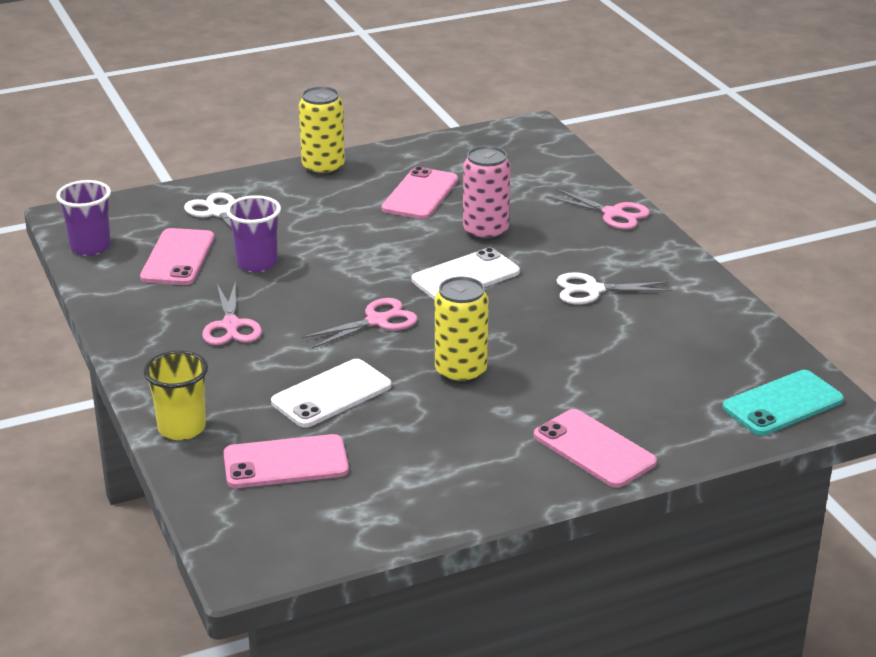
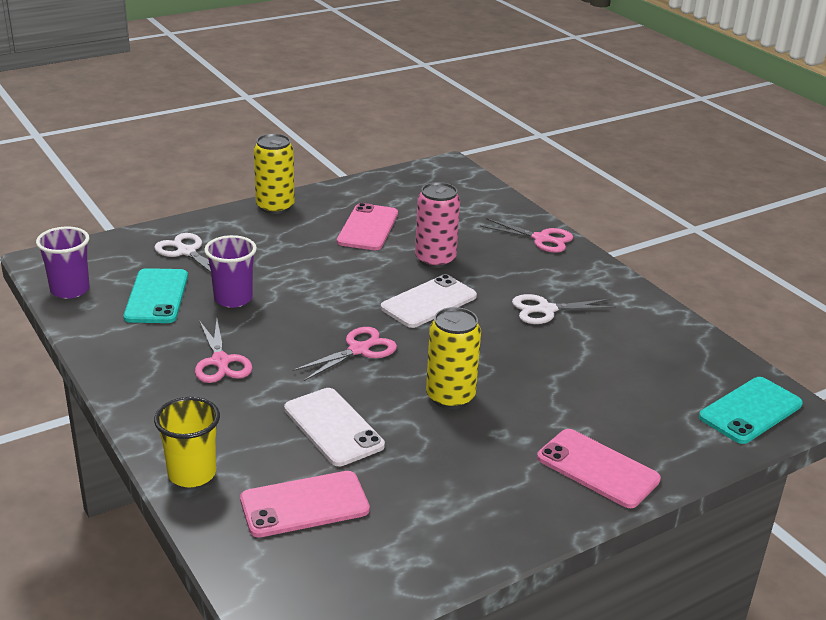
camera: 10 degrees left, 0 degrees up
(178, 258) = (156, 296): pink phone -> turquoise phone
(331, 394) = (333, 427): white phone -> white phone turned 75 degrees counterclockwise

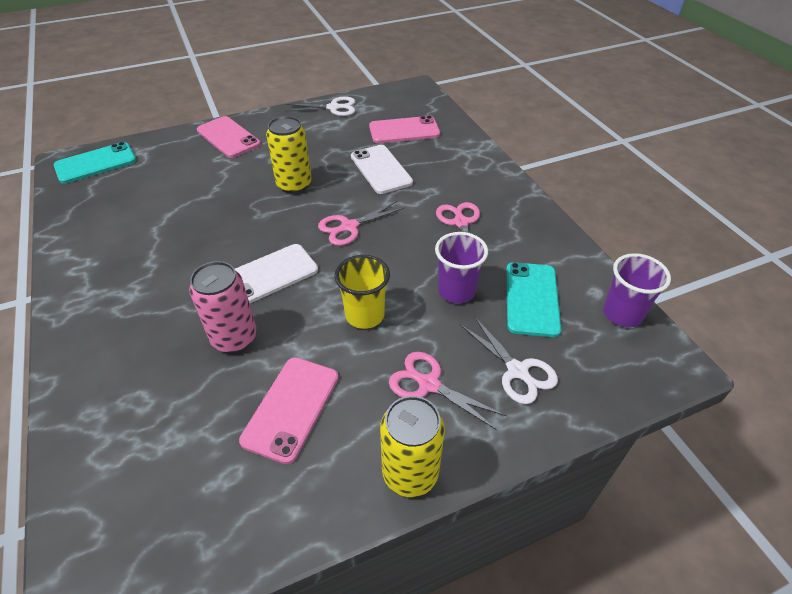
camera: 170 degrees left, 15 degrees up
(192, 474) = (469, 149): yellow cup -> yellow cup (365, 315)
(541, 239) = (86, 369): pink scissors -> pink scissors (428, 384)
(545, 310) = (167, 258): white scissors -> white scissors (334, 108)

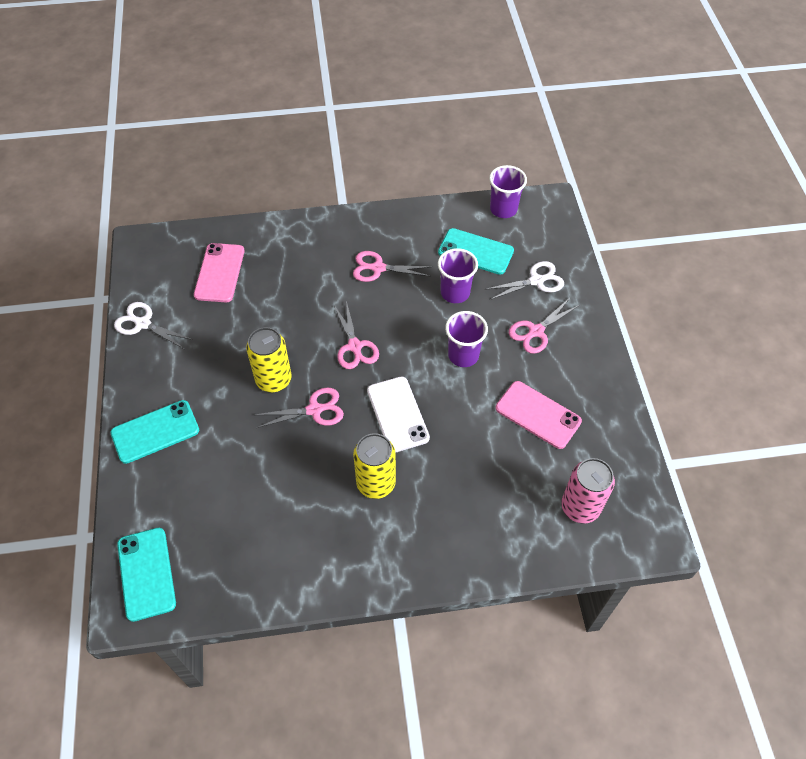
camera: 75 degrees left, 10 degrees up
(228, 137) = (155, 432): pink phone -> turquoise phone
(234, 338) = (463, 446): pink can -> pink can (580, 507)
(265, 216) = (315, 410): none -> pink scissors
(334, 108) = (142, 323): white scissors -> white scissors turned 75 degrees counterclockwise
(365, 315) = (463, 355): yellow cup -> purple cup
(381, 169) = (278, 306): white phone -> none
(410, 473) = (599, 357): yellow can -> yellow can (376, 483)

